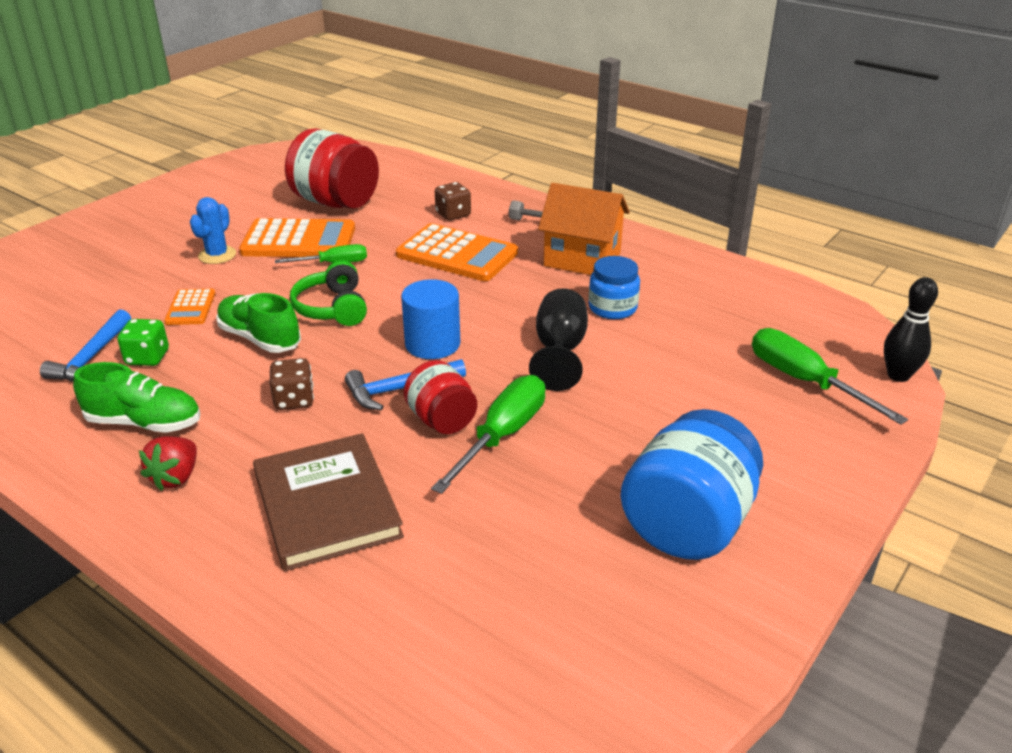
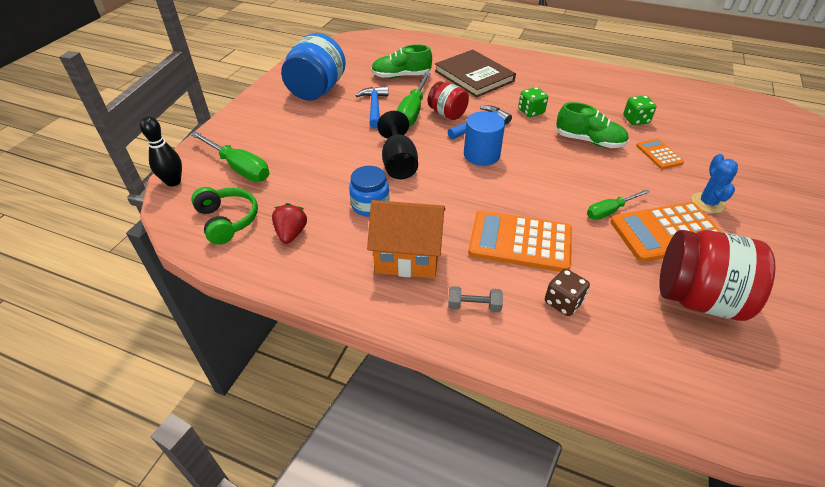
camera: 165 degrees right, 10 degrees up
(92, 358) = (665, 115): blue hammer -> blue hammer (374, 107)
(144, 423) = (590, 91): green shoe -> green shoe (401, 76)
(176, 477) = (547, 75): red strawberry -> red strawberry (291, 233)
(294, 400) = (531, 112): brown dice -> green dice
(332, 308) = (568, 170): green headphones -> green headphones (227, 220)

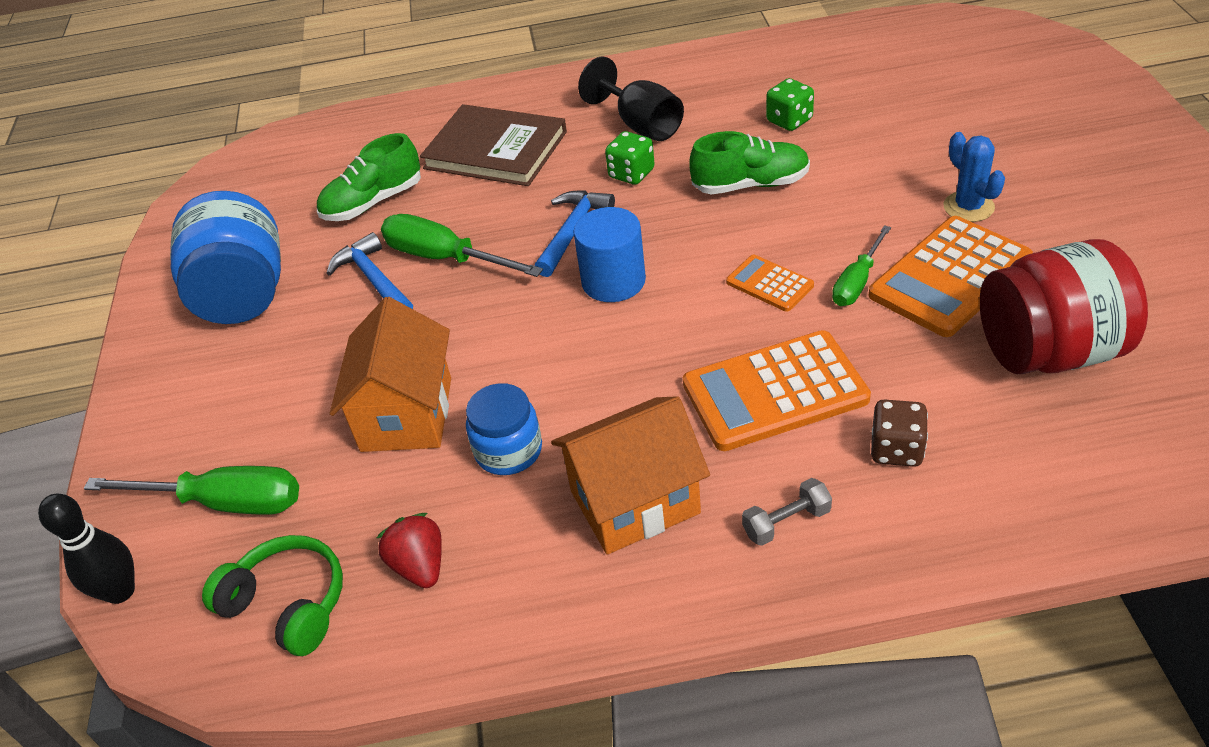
camera: 25 degrees left, 0 degrees up
(340, 168) = (407, 414): none -> orange house
(398, 163) = (496, 358): black goblet -> black goblet (641, 125)
(412, 112) = (445, 258): green screwdriver -> green screwdriver turned 135 degrees clockwise
(447, 114) = (505, 236): red jar -> none
(659, 154) = (858, 162): orange calculator -> orange calculator (769, 284)

